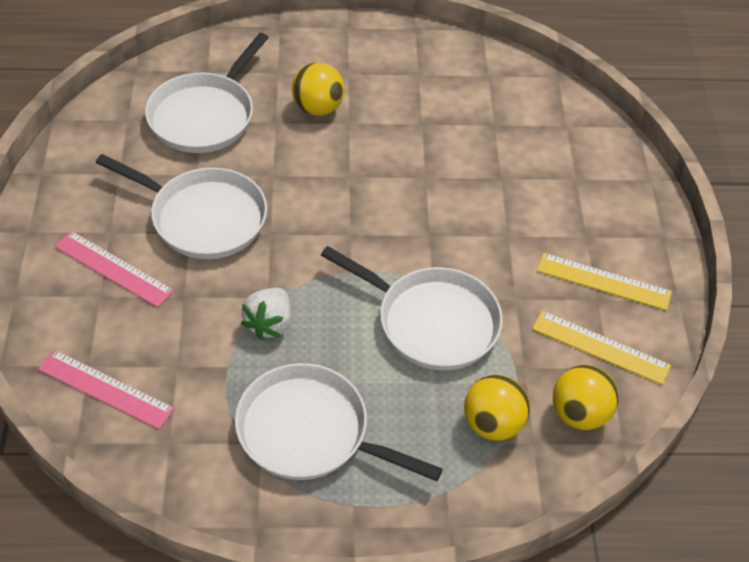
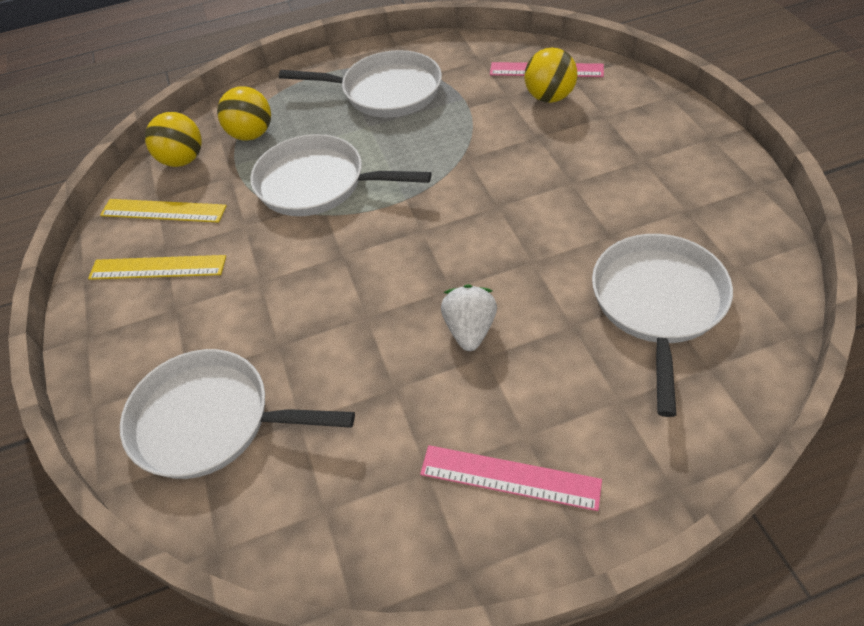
camera: 170 degrees right, 0 degrees up
(113, 268) = (611, 136): pink ruler -> pink ruler (509, 477)
(203, 218) = (569, 198): white pan -> white pan (209, 421)
(269, 324) = (454, 140): white strawberry -> white strawberry (470, 330)
(318, 108) = (533, 363): yellow ball -> yellow ball (549, 97)

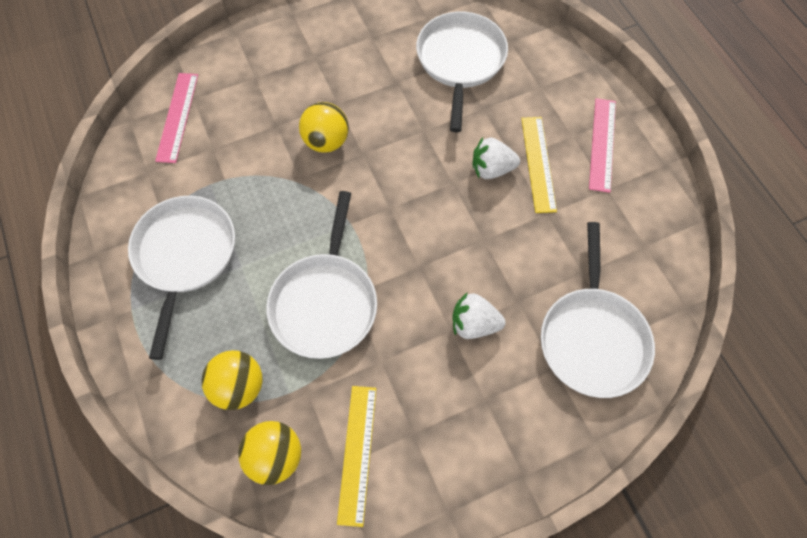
camera: 100 degrees left, 15 degrees up
(157, 267) = (437, 433): yellow ruler -> yellow ruler (538, 163)
(262, 302) = (474, 324): none -> white strawberry
(549, 97) = (221, 115): yellow ball -> yellow ball (326, 141)
(658, 303) = (460, 61): white pan -> white pan turned 90 degrees clockwise

